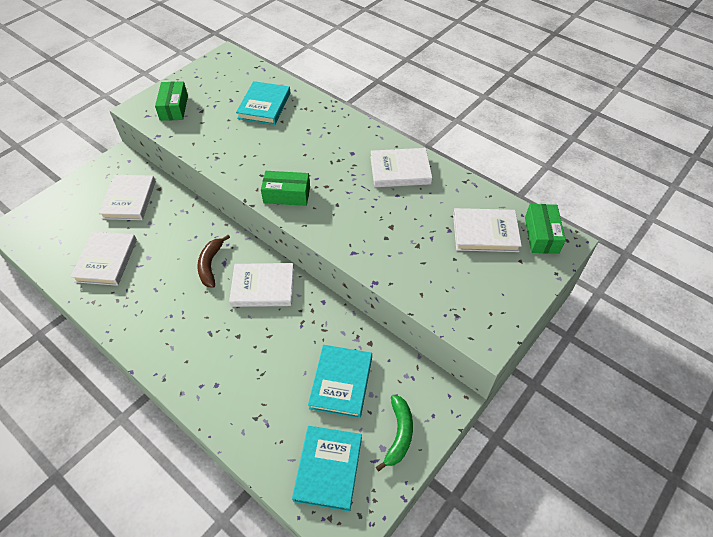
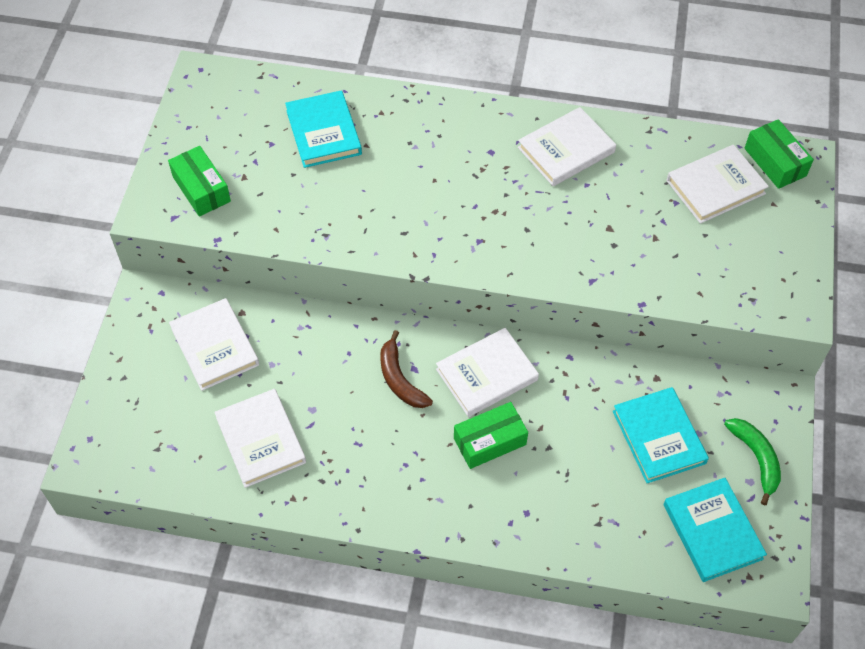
camera: 30 degrees left, 5 degrees up
(287, 195) = (457, 245): green box -> green box (490, 441)

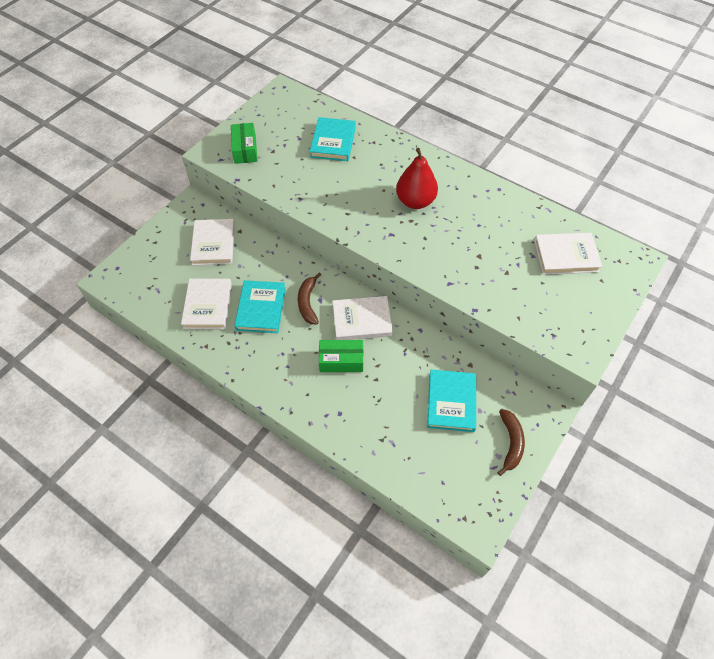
camera: 25 degrees right, 0 degrees up
(486, 181) = (415, 201): none -> red pear
(566, 150) = (477, 200): white book -> none
(712, 531) = (455, 477): turquoise book -> turquoise book (261, 308)
(756, 459) = (511, 443): green banana -> brown banana
(775, 162) = (617, 254): green box -> none

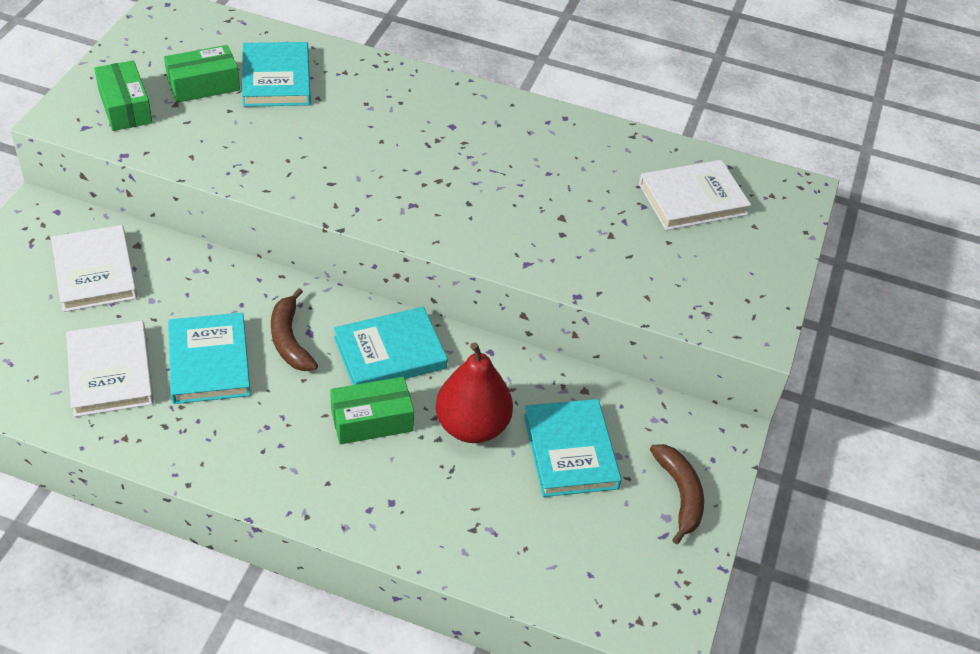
camera: 20 degrees left, 10 degrees down
(291, 141) = (203, 85): none -> green box
(362, 320) = (390, 353): white book -> turquoise book
(415, 201) = (438, 151): red pear -> red pear (472, 426)

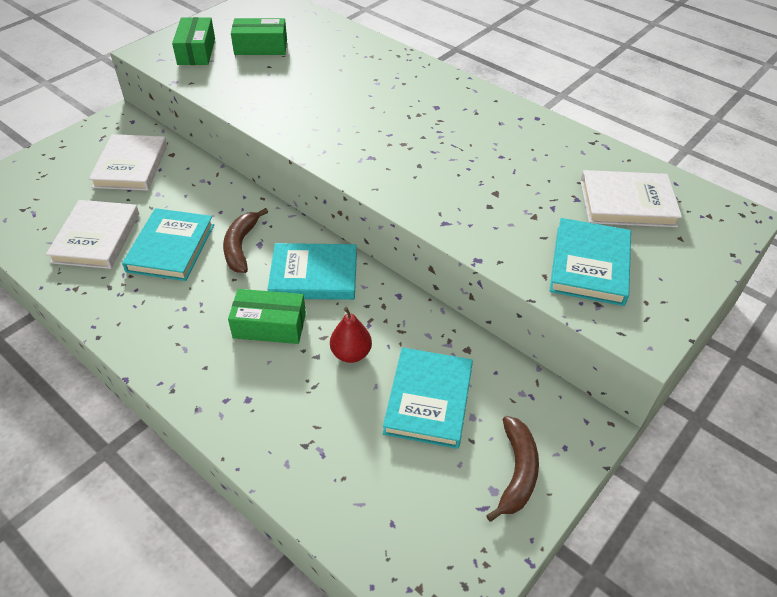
camera: 25 degrees right, 0 degrees up
(276, 79) = (317, 52): turquoise book -> turquoise book (589, 265)
(472, 426) = (351, 353): red pear -> red pear, size x0.59

